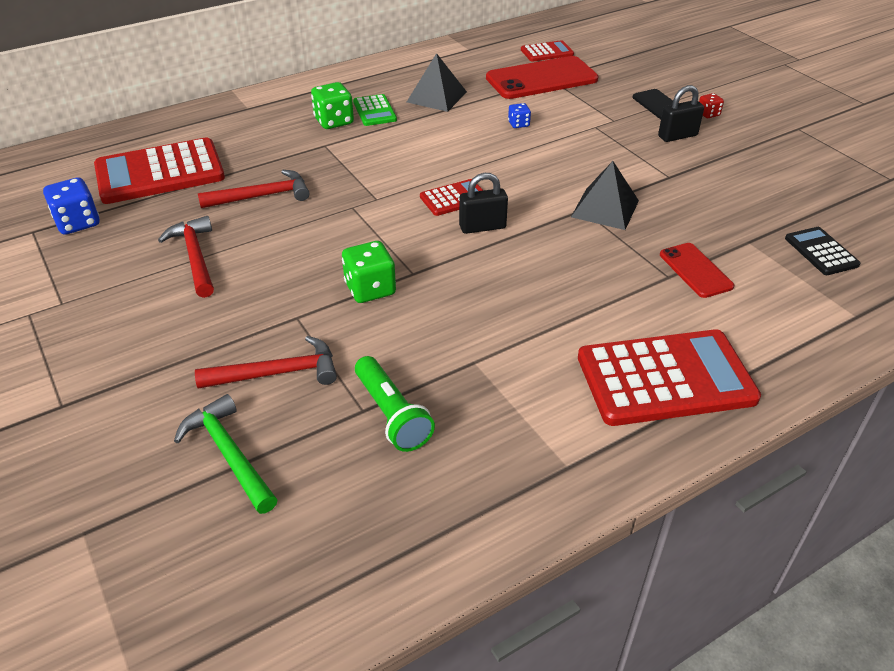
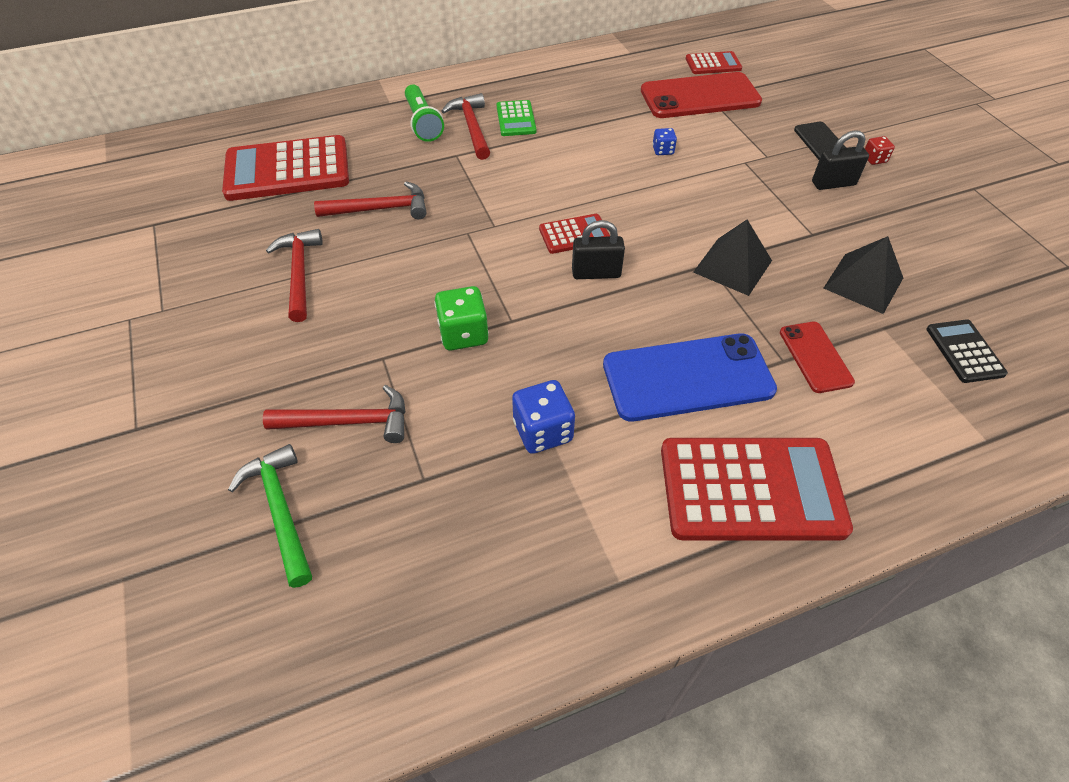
camera: 10 degrees right, 10 degrees up
(78, 223) = (197, 219): blue dice -> blue dice (543, 431)
(334, 121) = (472, 127): green dice -> red hammer
(391, 415) = (451, 489): green flashlight -> green flashlight (423, 123)
(437, 97) = (584, 108): black pyramid -> black pyramid (863, 283)
(587, 299) = (687, 377): none -> blue phone

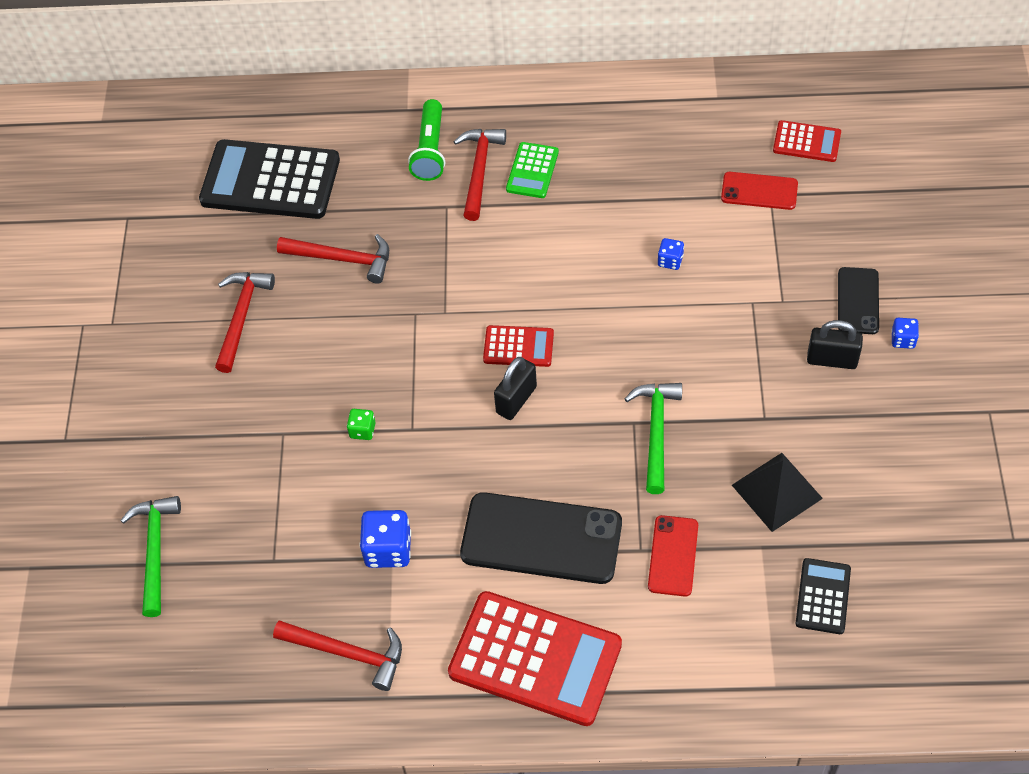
camera: 25 degrees right, 5 degrees up
(287, 170) = (270, 180): red calculator -> black calculator
(348, 422) = (232, 488): red hammer -> red hammer (347, 653)
(463, 334) = (362, 430): green dice -> green dice, size x0.55
(596, 273) = (516, 400): black padlock -> black padlock turned 75 degrees counterclockwise
(687, 377) = (541, 538): blue phone -> black phone
(700, 96) = (759, 191): red phone -> red phone, size x0.54
(732, 266) = (656, 432): black pyramid -> green hammer
(874, 159) = (903, 339): red dice -> blue dice

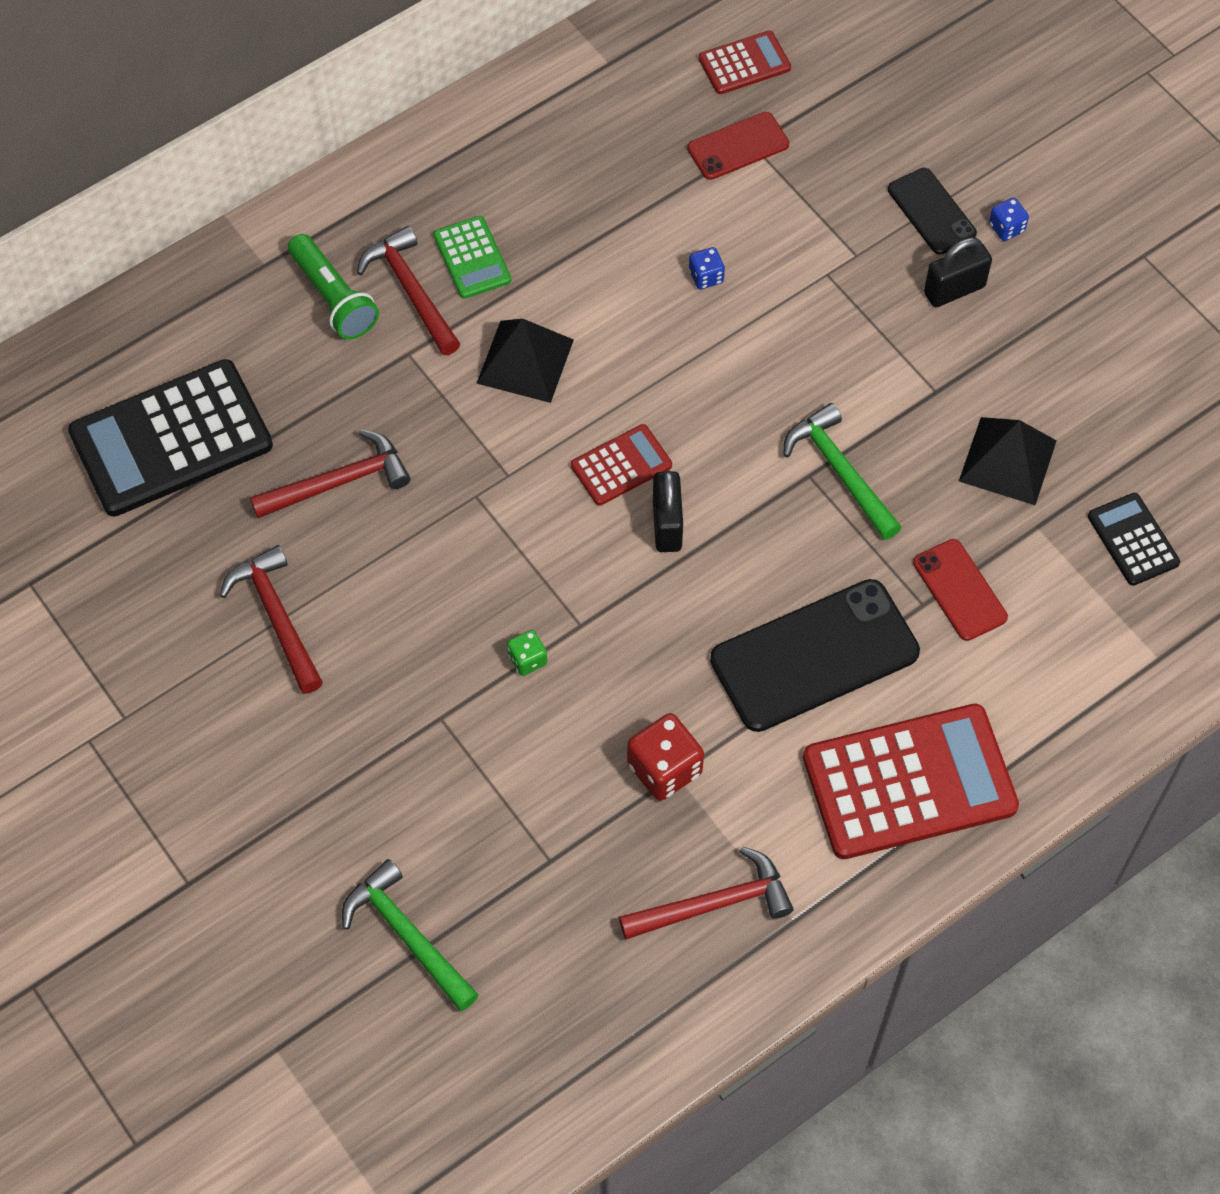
camera: 40 degrees left, 5 degrees up
(388, 549) = (664, 769): blue dice -> red dice
(512, 250) = (525, 361): none -> black pyramid

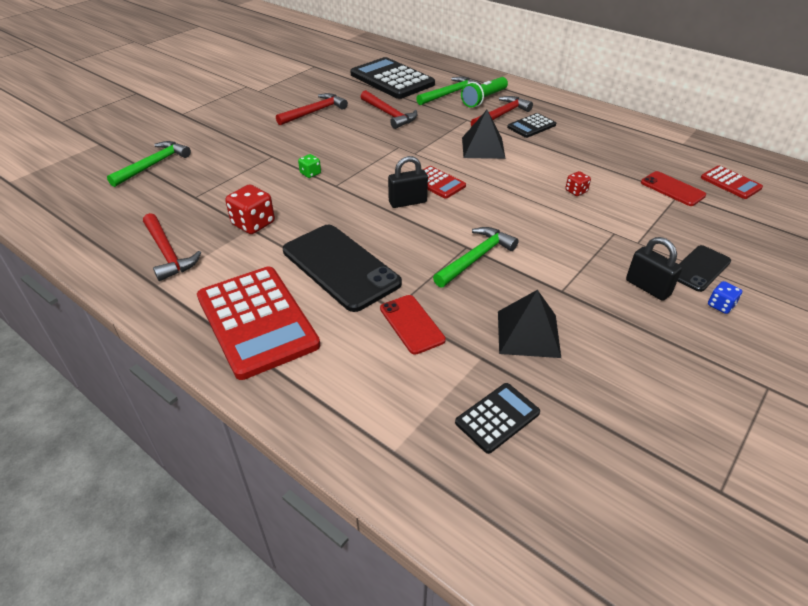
camera: 75 degrees right, 20 degrees down
(285, 350) = (450, 94): none -> green hammer
(472, 258) = (531, 126): green calculator -> black calculator
(706, 277) = (576, 191): blue dice -> red dice
(959, 590) = (412, 324): red phone -> red phone turned 75 degrees counterclockwise

